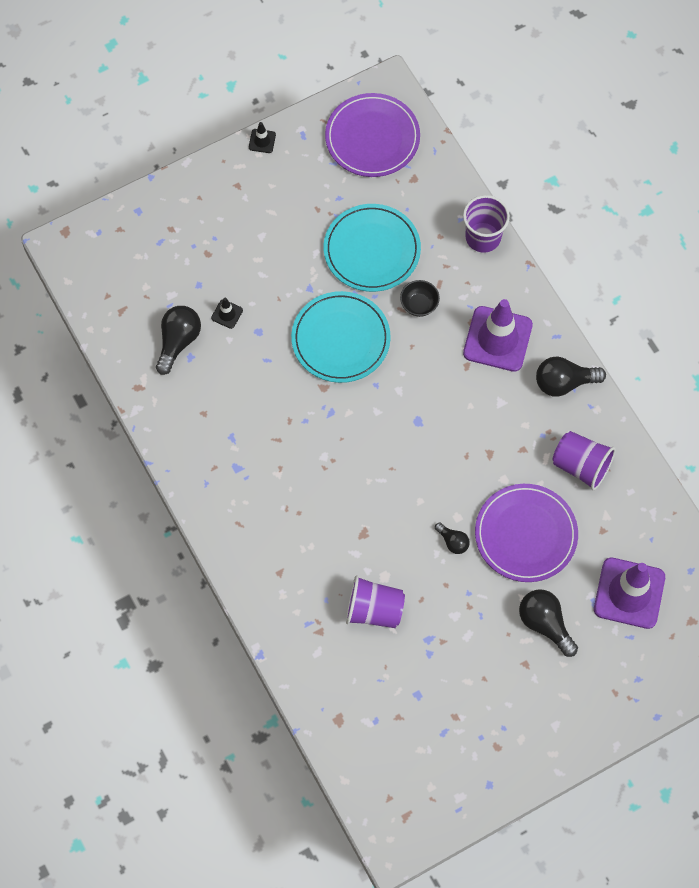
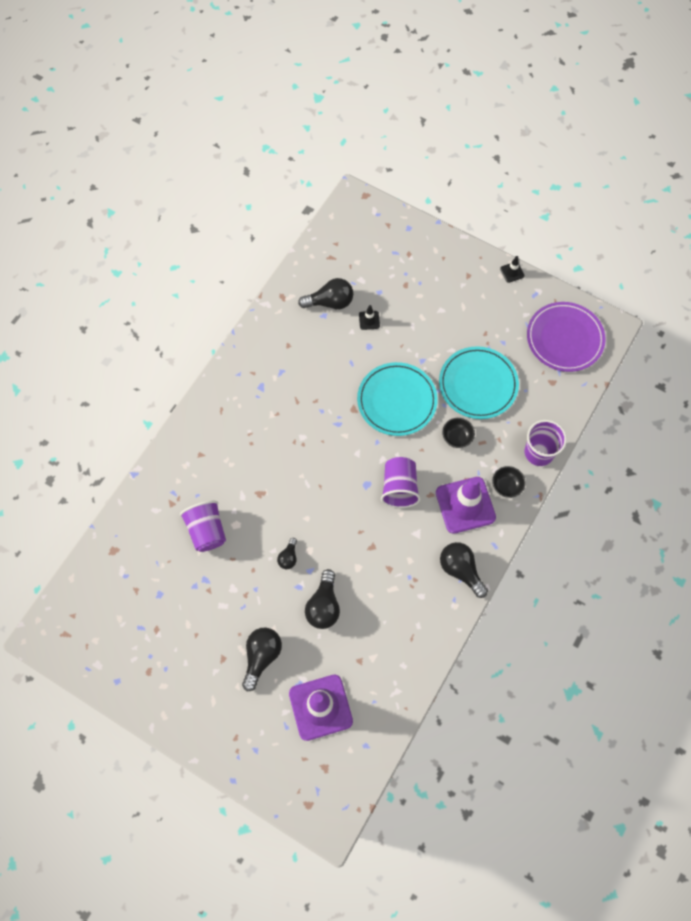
camera: 60 degrees right, 0 degrees up
(500, 289) = (506, 486): none -> black bowl
(525, 534) = (324, 606): purple plate -> black light bulb
(581, 466) = (402, 617): purple cup -> purple cup (399, 488)

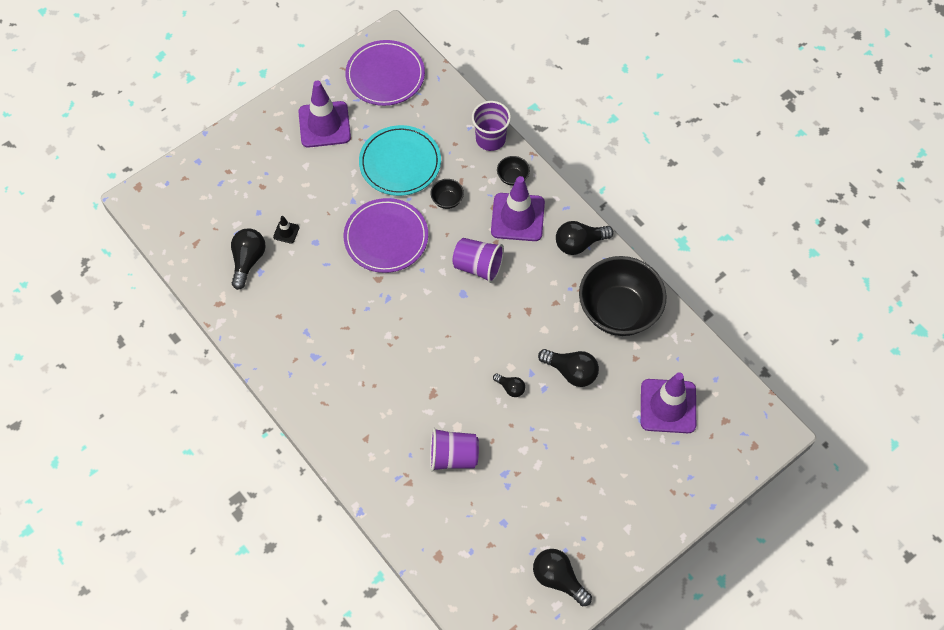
camera: 70 degrees left, 5 degrees down
(261, 656) = (602, 443): black light bulb -> black light bulb (558, 579)
(397, 400) = (386, 237): turquoise plate -> purple plate
(403, 629) = (618, 311): none -> black bowl
(489, 309) = (324, 124): none -> purple traffic cone
(512, 272) = (294, 91): black traffic cone -> none

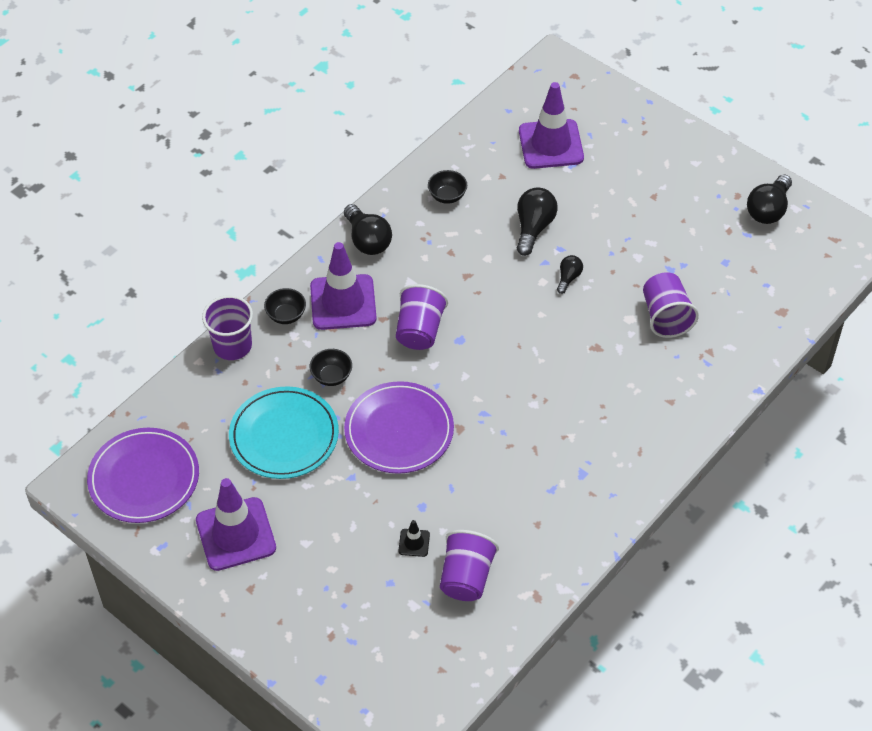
camera: 100 degrees left, 10 degrees down
(248, 261) = (466, 577): black light bulb -> purple cup
(618, 311) = (447, 196): black bowl -> black bowl, size x0.41

